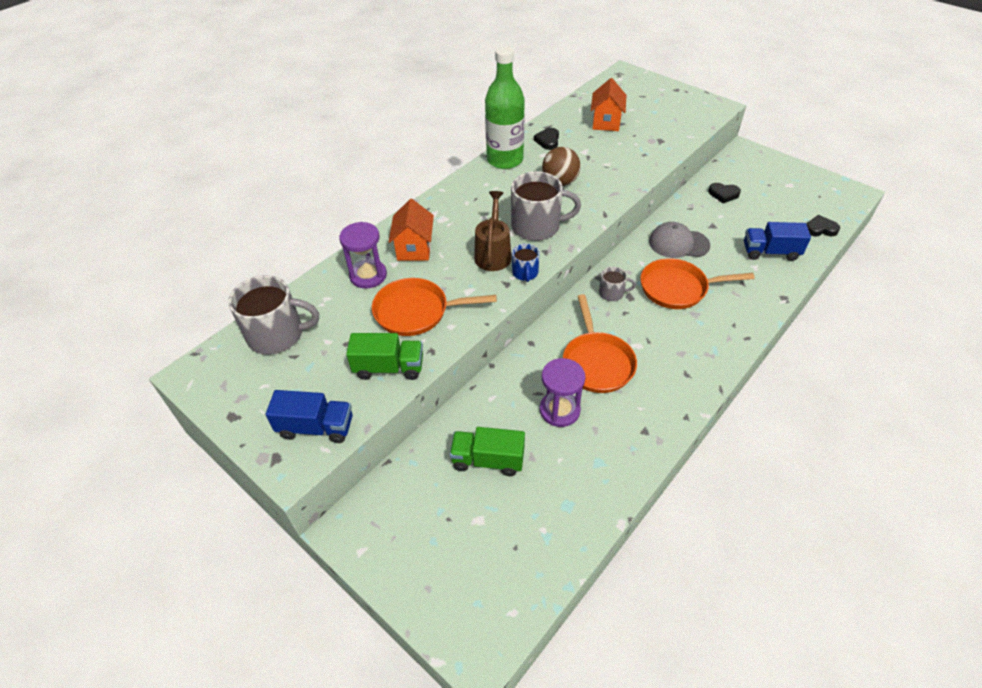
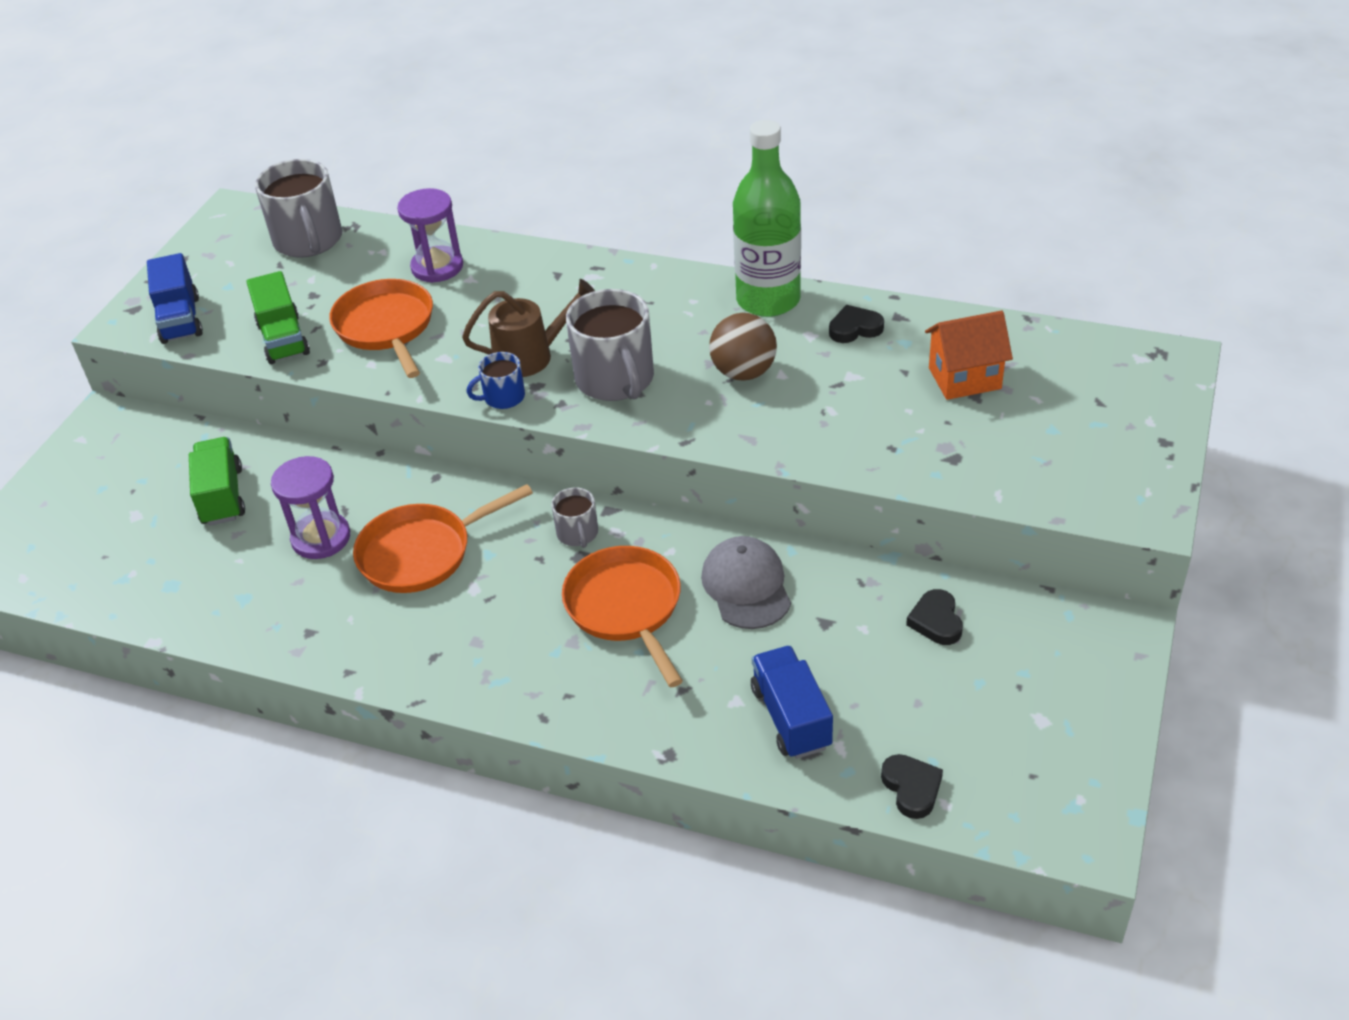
camera: 70 degrees right, 5 degrees down
(414, 248) = (508, 285): orange house -> none

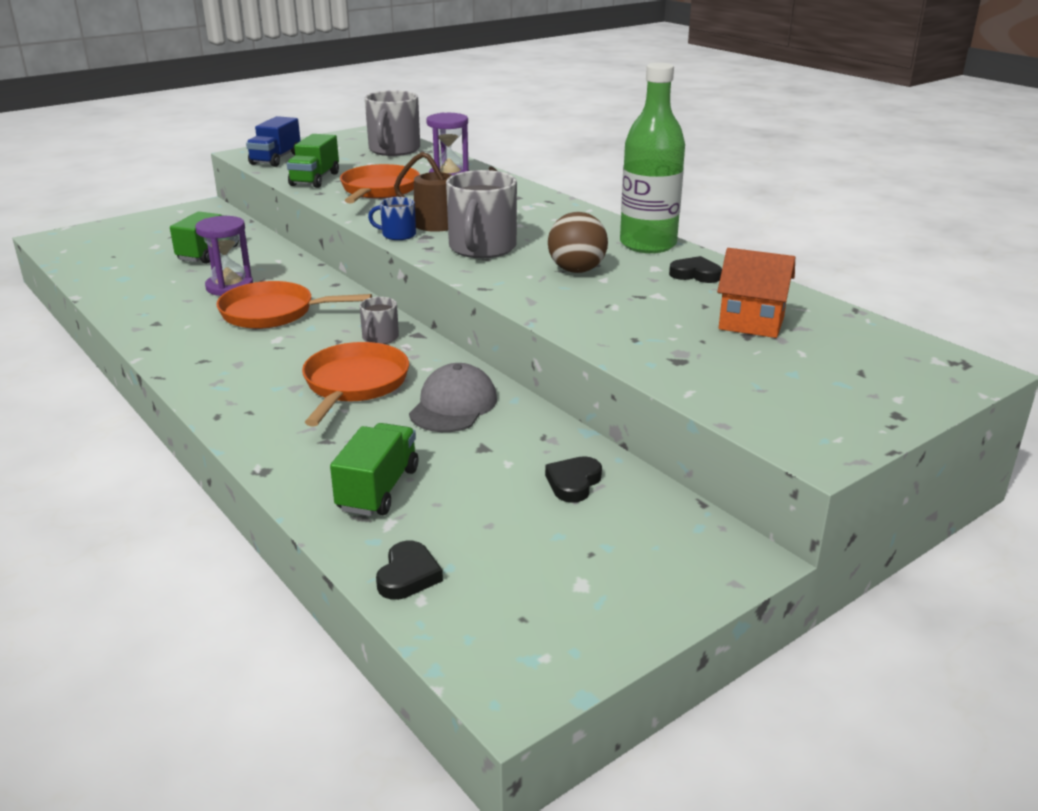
camera: 30 degrees right, 15 degrees down
(791, 717) = (378, 489): blue truck -> green truck

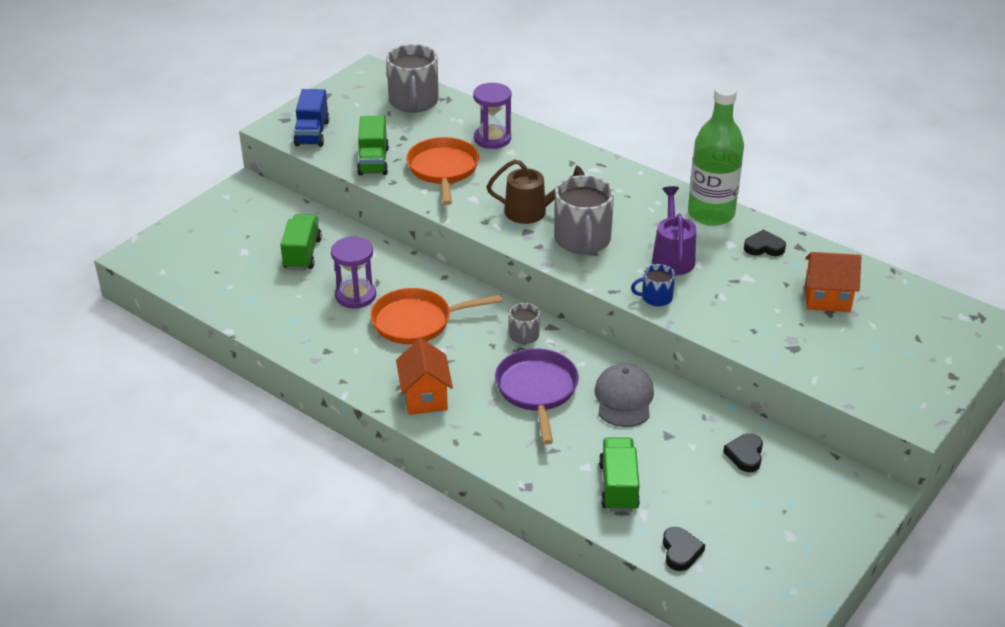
camera: 15 degrees left, 10 degrees up
(221, 373) = (425, 397): none -> orange house
(354, 384) = (537, 391): orange pan -> purple pan
(398, 235) = (502, 233): blue mug -> blue mug (656, 297)
(576, 270) = (672, 257): brown ball -> purple watering can

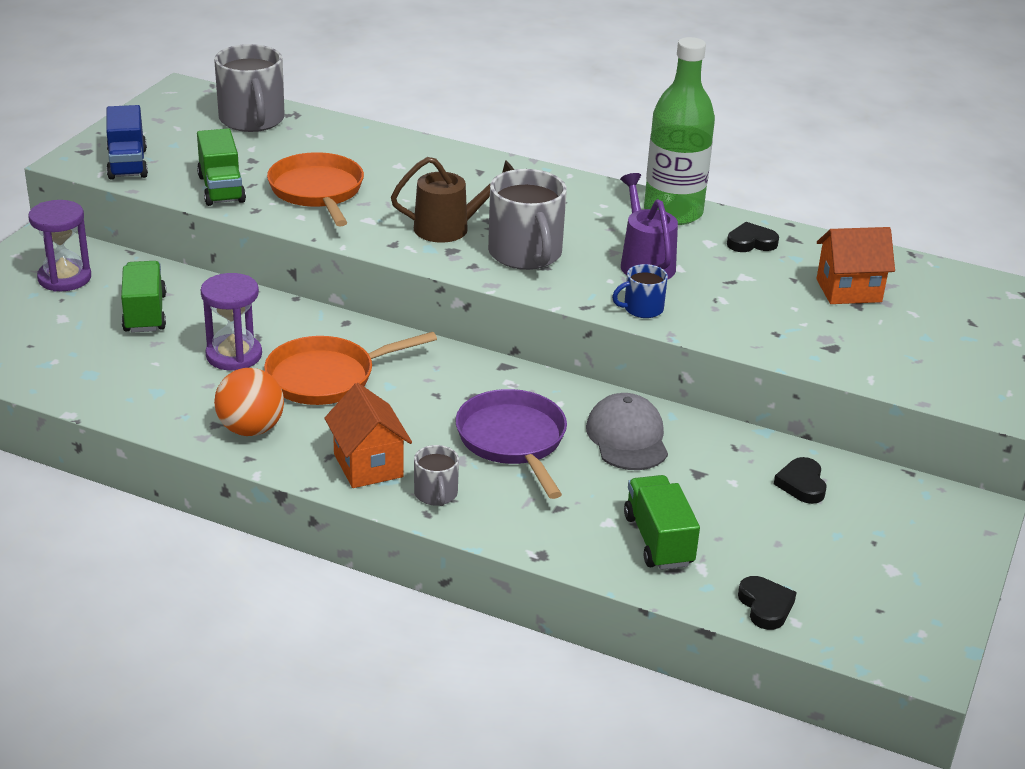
camera: 15 degrees left, 5 degrees down
(350, 358) = (251, 429): none -> orange ball
(492, 139) = (369, 153): purple hourglass -> purple hourglass (64, 278)
(524, 336) = (474, 380): grey mug -> grey mug (436, 494)

